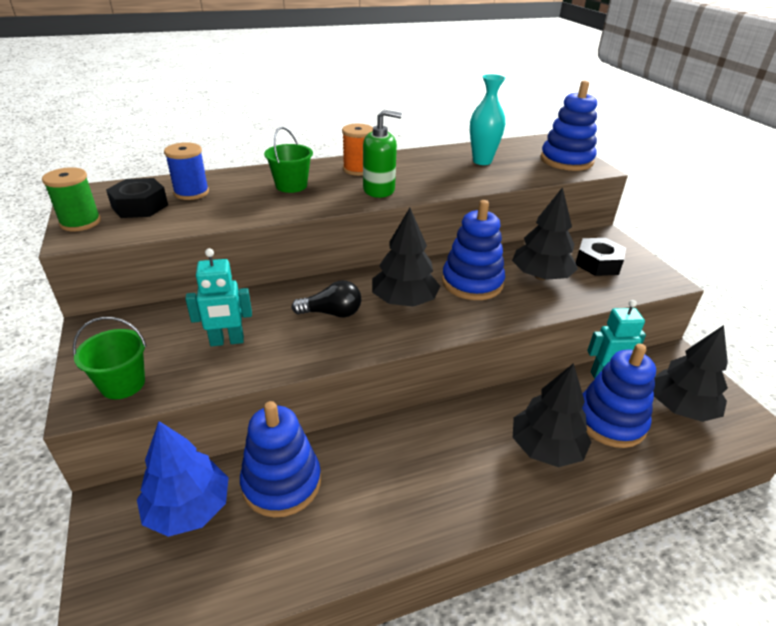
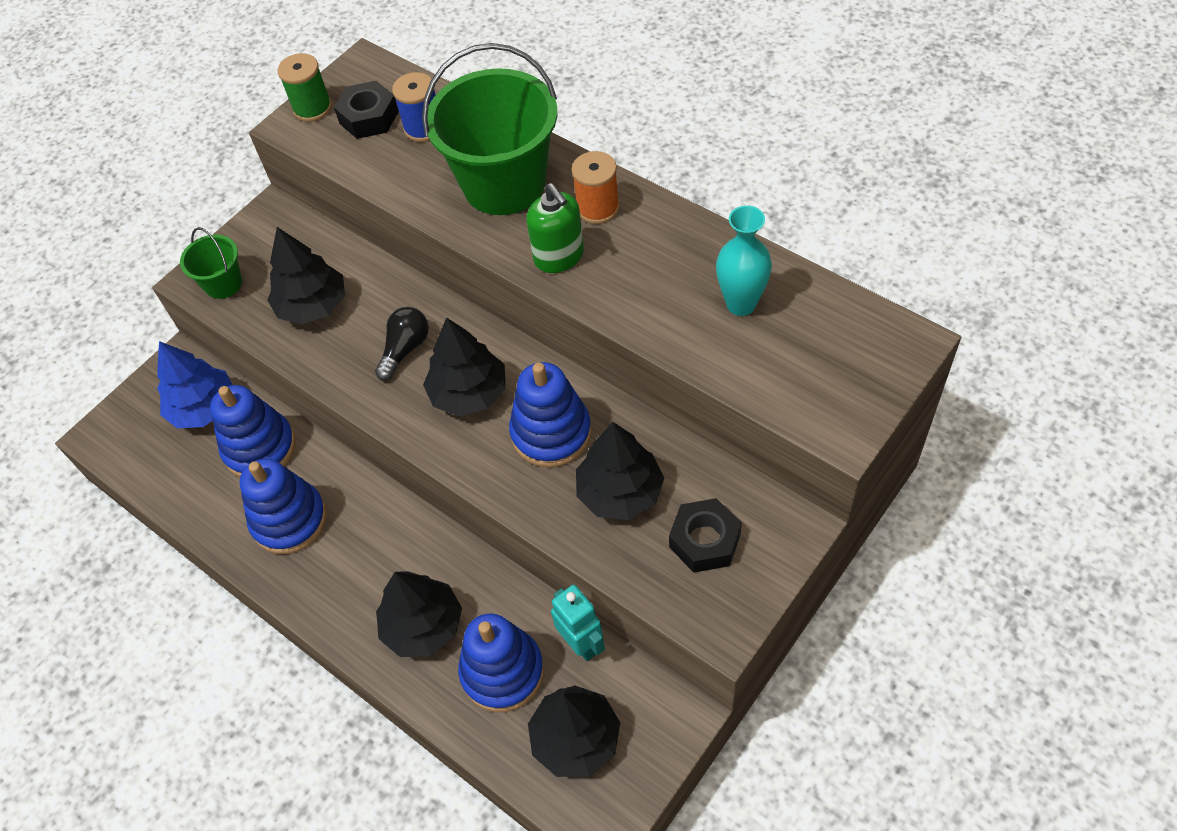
camera: 65 degrees right, 20 degrees up
(227, 341) = (313, 305): turquoise robot -> black tree
(291, 186) = (504, 184): green bucket -> green bucket, size x2.09
(331, 313) = (405, 349): black light bulb -> black light bulb turned 120 degrees counterclockwise
(566, 160) = (839, 391): blue stacking toy -> blue stacking toy (289, 520)

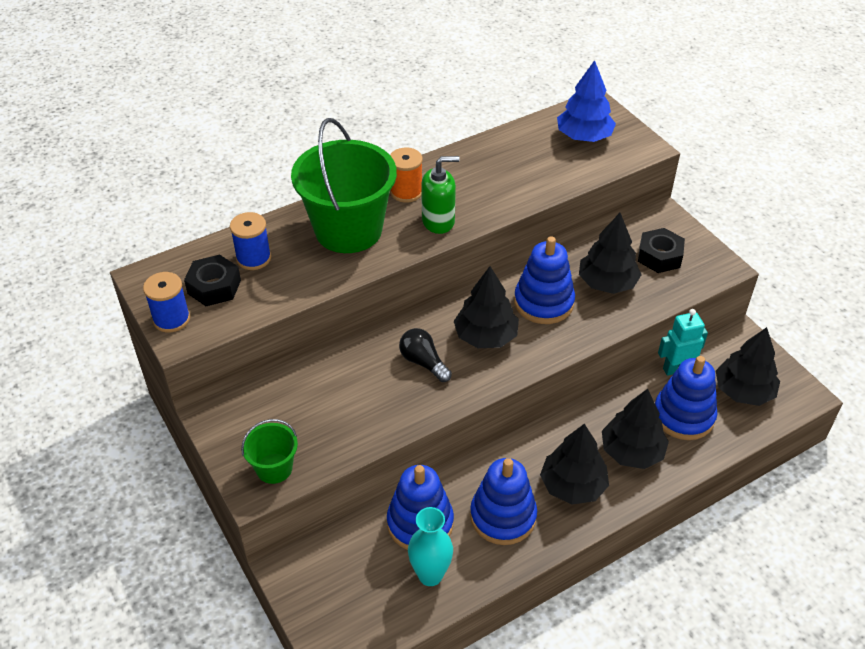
camera: 75 degrees left, 10 degrees down
(204, 408) = (353, 558): blue tree -> blue tree (584, 136)
(312, 108) = (171, 319): green spool -> blue spool
(313, 305) = (342, 410): black tree -> black tree (573, 485)
(741, 304) = (530, 156): turquoise vase -> turquoise vase (430, 575)

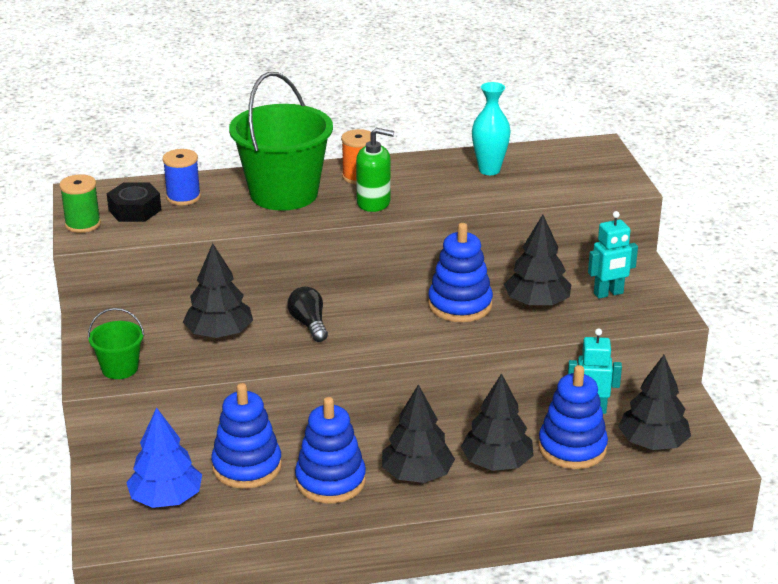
camera: 20 degrees right, 15 degrees down
(171, 319) = (83, 224): blue spool -> green spool
(430, 575) = (231, 506): turquoise vase -> turquoise vase (489, 170)
(486, 336) = (383, 318): black tree -> black tree (219, 334)
(584, 136) = (568, 167): blue tree -> blue tree (166, 498)
(659, 256) = (608, 293): black nut -> turquoise robot

